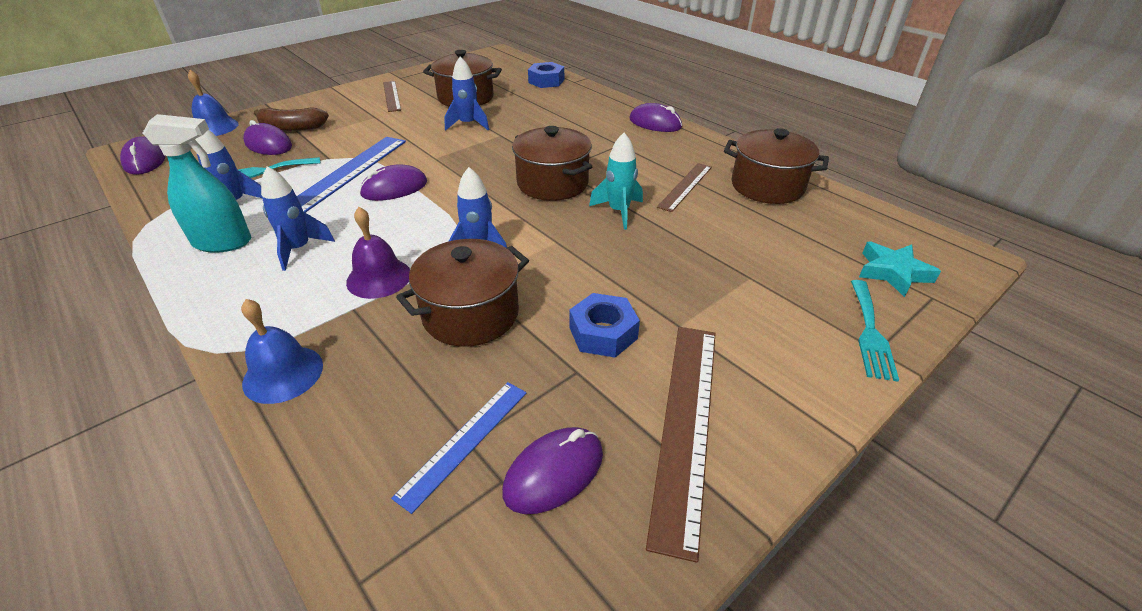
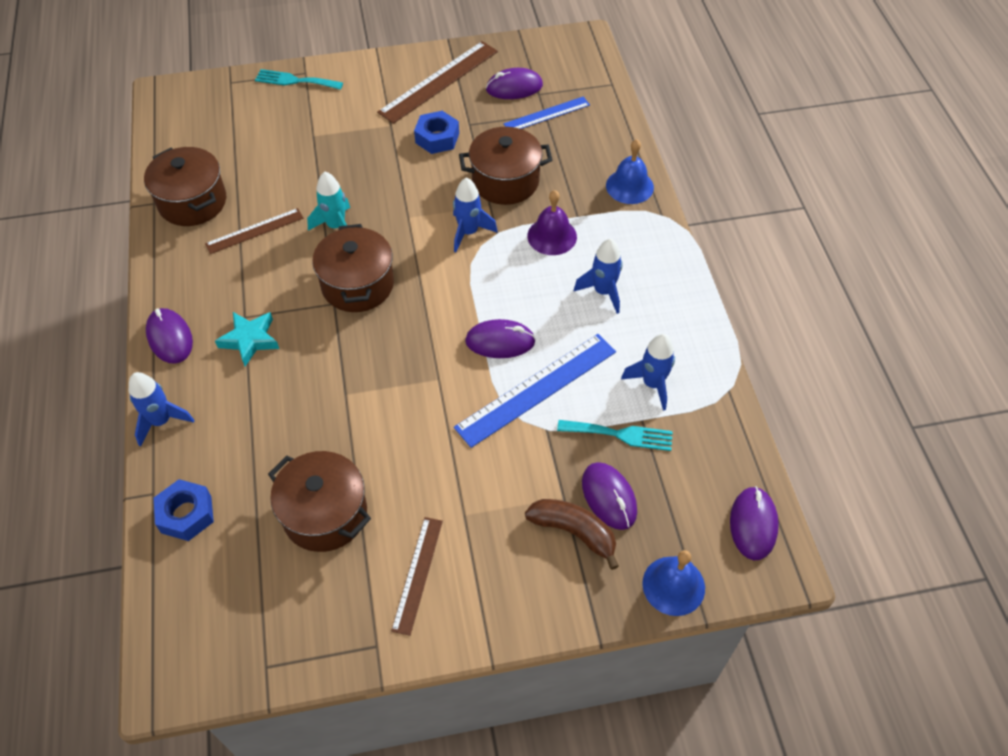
camera: 150 degrees left, 15 degrees up
(223, 242) = (663, 327): turquoise spray bottle -> none
(468, 124) = (365, 435): blue rocket -> blue rocket (161, 421)
(870, 332) = (295, 81): turquoise fork -> turquoise fork turned 120 degrees counterclockwise
(893, 272) = (226, 103): turquoise star -> turquoise star (250, 340)

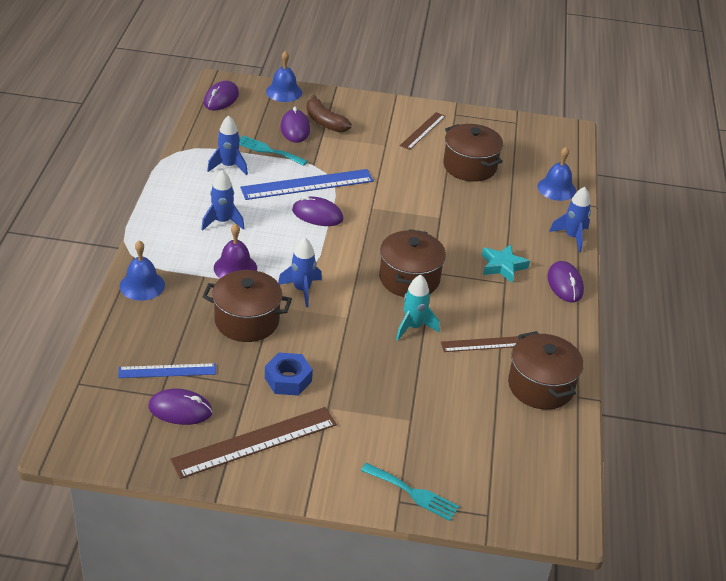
camera: 165 degrees left, 15 degrees down
(186, 514) = (556, 188): blue nut -> blue bell

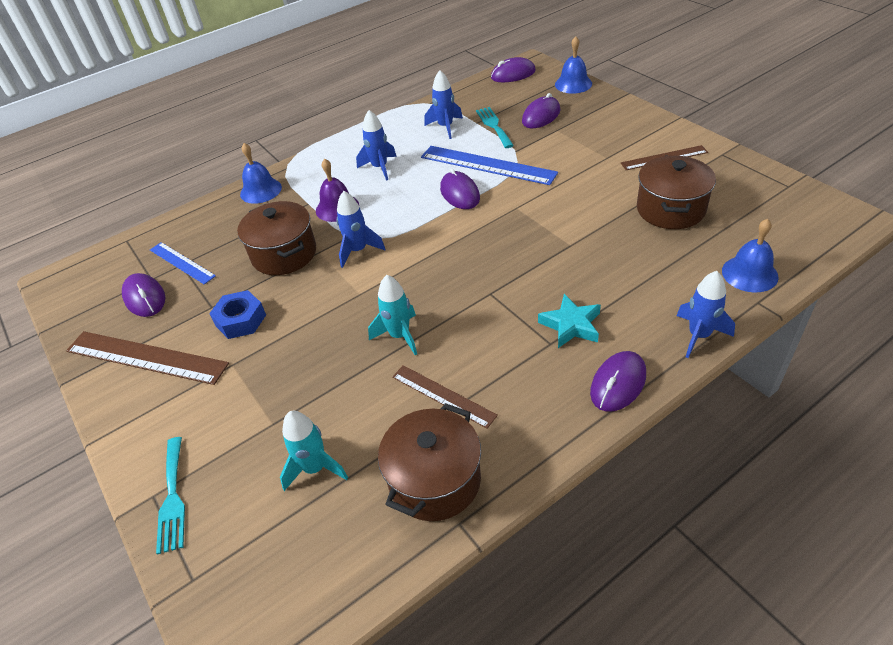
camera: 55 degrees right, 5 degrees up
(325, 122) = (575, 119): brown banana -> none
(409, 279) = (460, 288): brown pot -> none
(471, 423) = (315, 468): none -> turquoise rocket

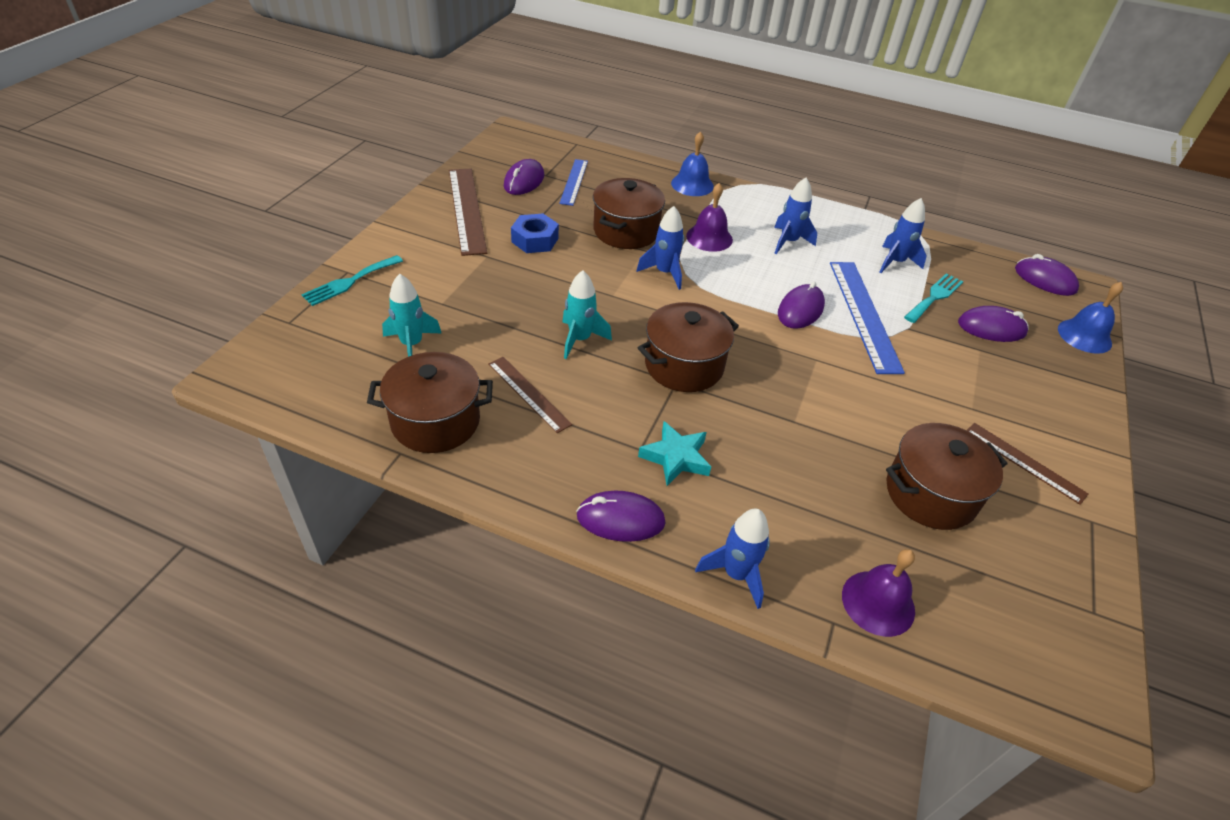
camera: 50 degrees right, 0 degrees up
(443, 396) = (528, 393): brown ruler -> brown ruler turned 45 degrees counterclockwise
(475, 282) = (684, 365): none -> brown pot
(749, 273) = (878, 602): blue bell -> purple bell

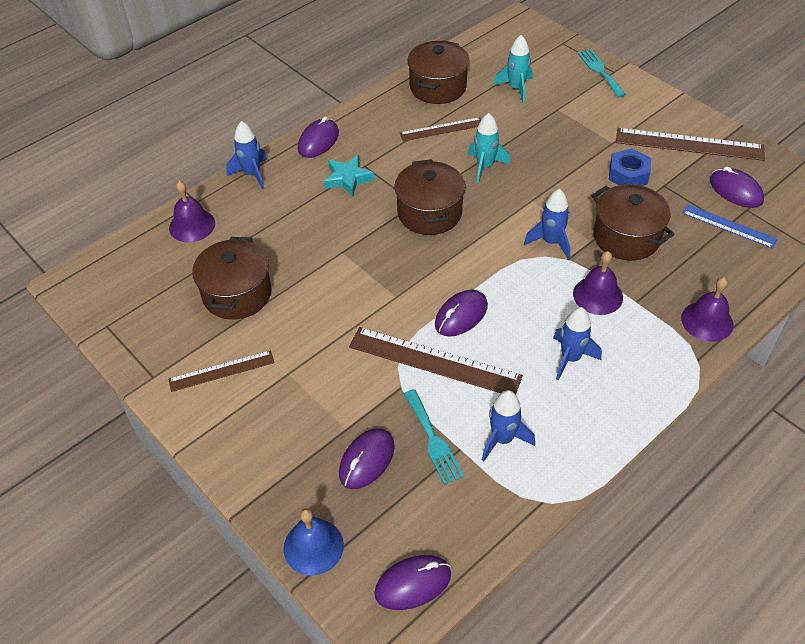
camera: 120 degrees right, 5 degrees up
(692, 184) = (707, 321): blue bell -> purple bell
(800, 310) = (461, 315): purple mouse -> purple mouse turned 75 degrees clockwise
(864, 314) = (434, 361): blue ruler -> brown ruler

